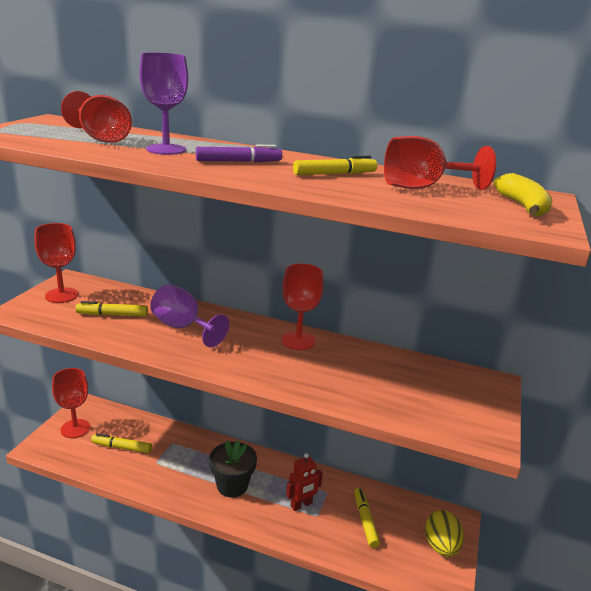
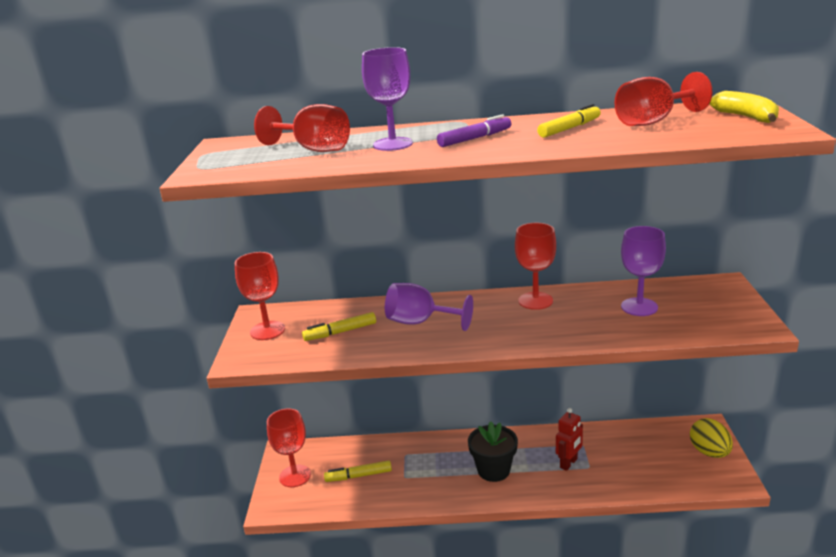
camera: 15 degrees left, 0 degrees up
(365, 520) = (633, 455): yellow marker -> none
(387, 377) = (639, 307): none -> purple goblet

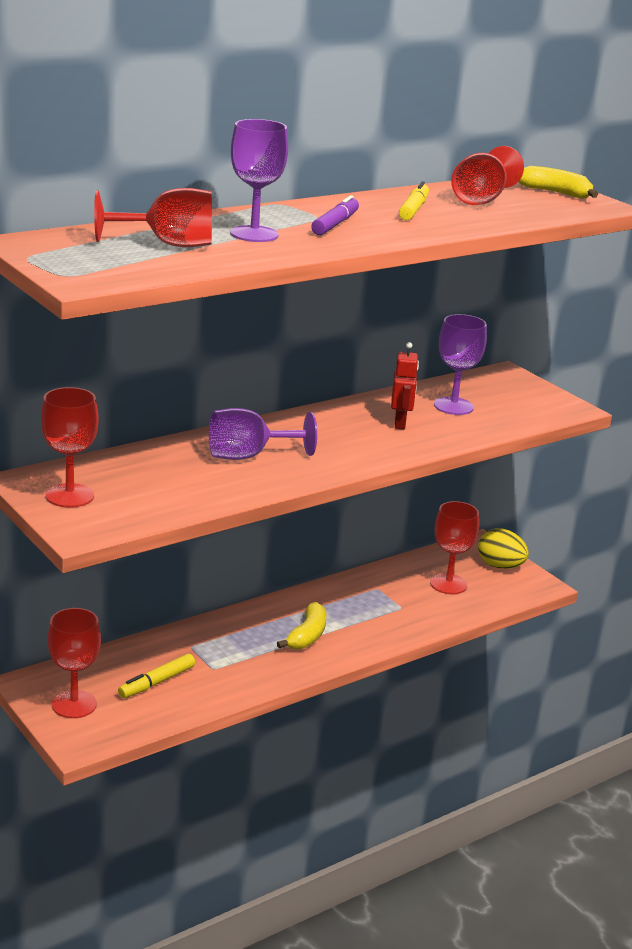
camera: 40 degrees left, 0 degrees up
(340, 332) = (167, 481): yellow marker -> none
(493, 470) = (307, 636): black flower pot -> yellow banana
(535, 301) = (346, 415): red goblet -> red goblet (448, 584)
(569, 463) = (378, 609): red robot -> red robot (400, 423)

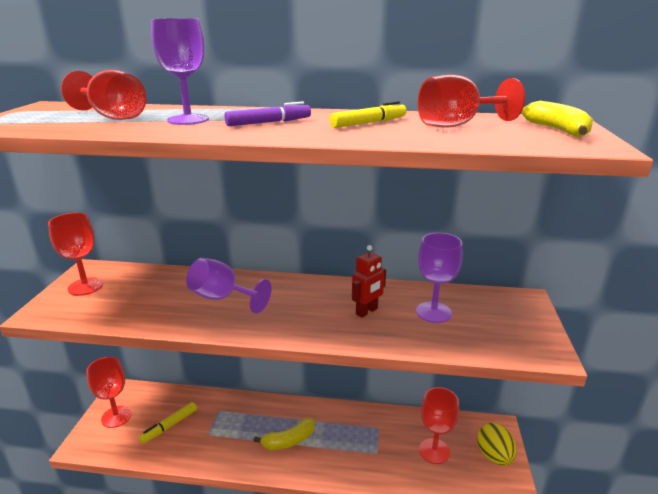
camera: 45 degrees right, 0 degrees up
(156, 682) = (169, 426): yellow marker -> yellow marker turned 45 degrees counterclockwise

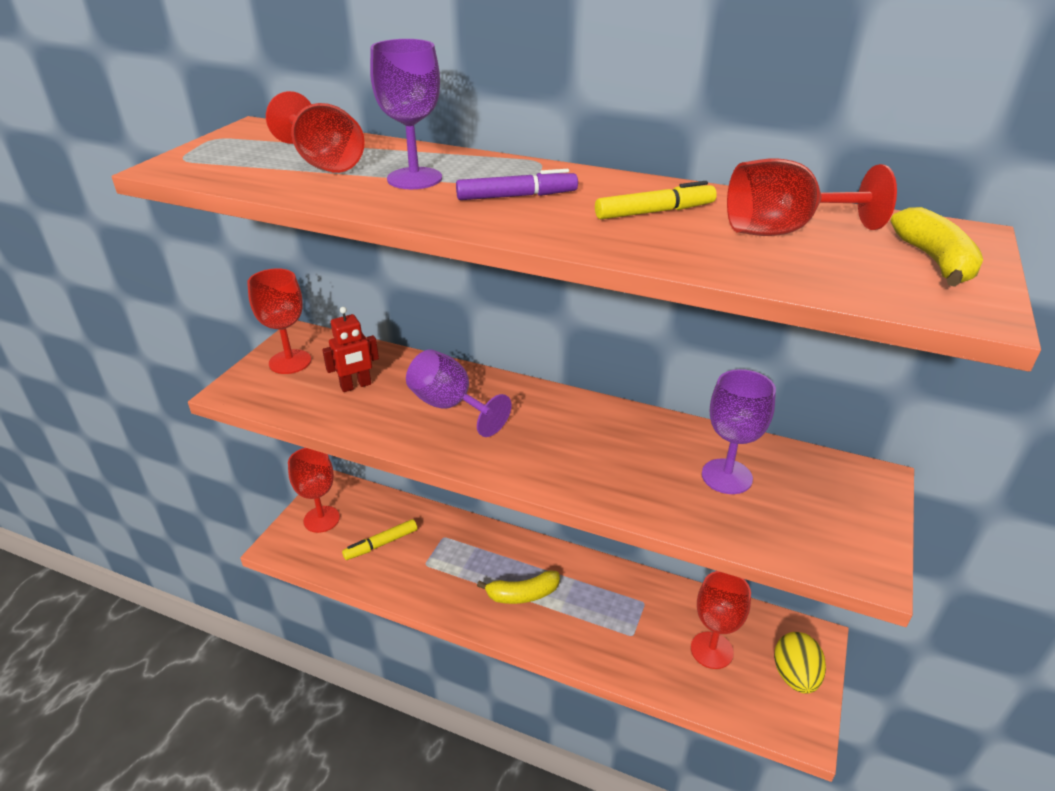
camera: 15 degrees right, 10 degrees up
(367, 311) = (633, 459): red robot -> red robot (356, 386)

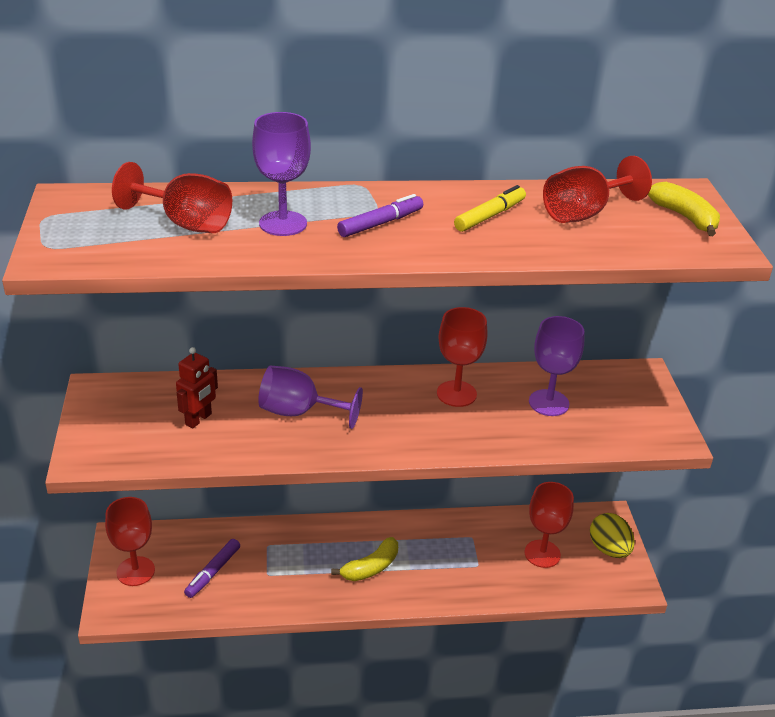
camera: 30 degrees left, 0 degrees up
(290, 362) = (113, 415): red goblet -> red goblet (456, 394)
(381, 544) = (213, 572): yellow marker -> purple marker

